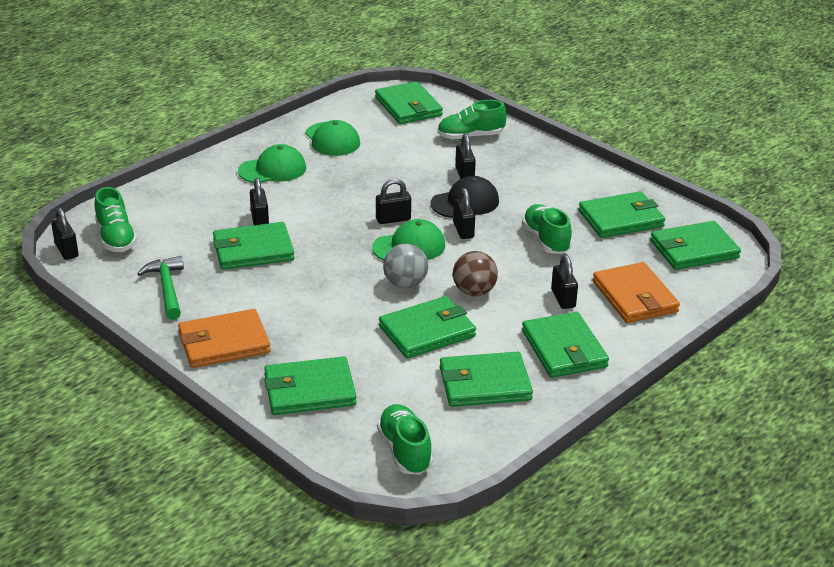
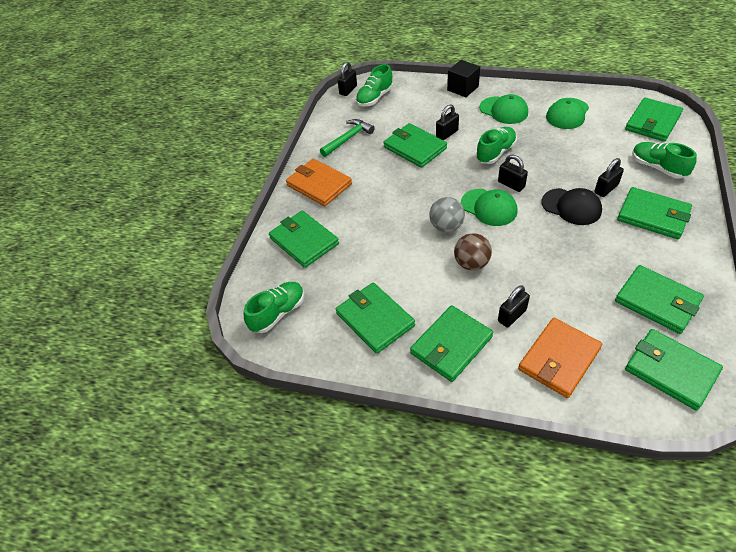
camera: 65 degrees right, 15 degrees up
(195, 175) = (462, 88): none -> black cube
(427, 331) = (405, 263): green wallet -> green wallet (653, 216)
(463, 230) = (537, 222): black padlock -> none
(546, 240) = (575, 271): green shoe -> green shoe (495, 153)

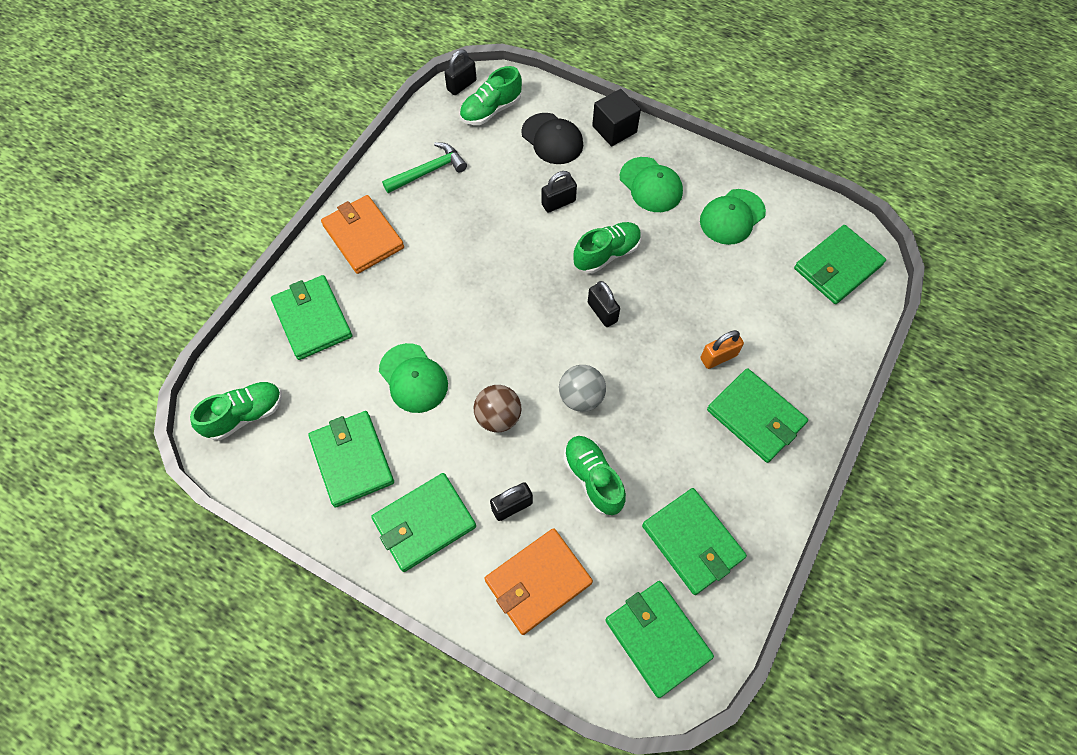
camera: 10 degrees right, 15 degrees up
(415, 148) = (507, 213): green wallet -> none
(446, 226) = (492, 352): grey ball -> grey ball (581, 397)
(489, 207) = (558, 339): green cap -> green cap (413, 378)
(571, 207) = (661, 371): black cap -> black cap (552, 139)
(606, 189) = (718, 357): black padlock -> orange padlock
(657, 168) = (802, 344): green shoe -> green shoe (593, 478)

